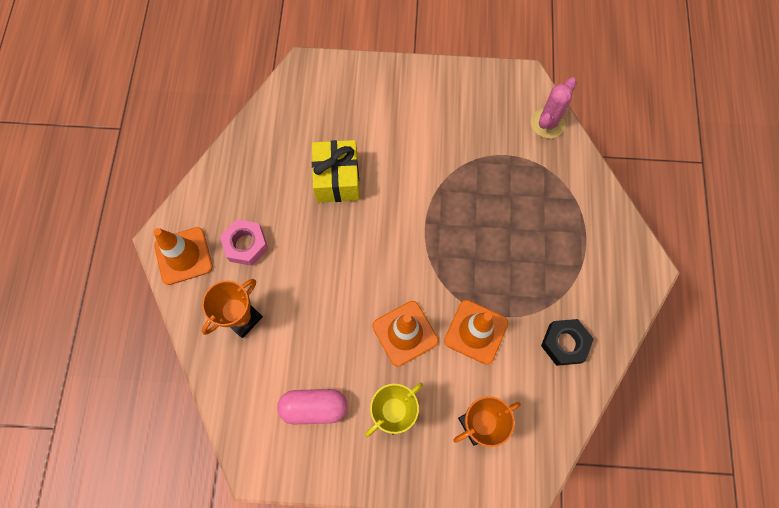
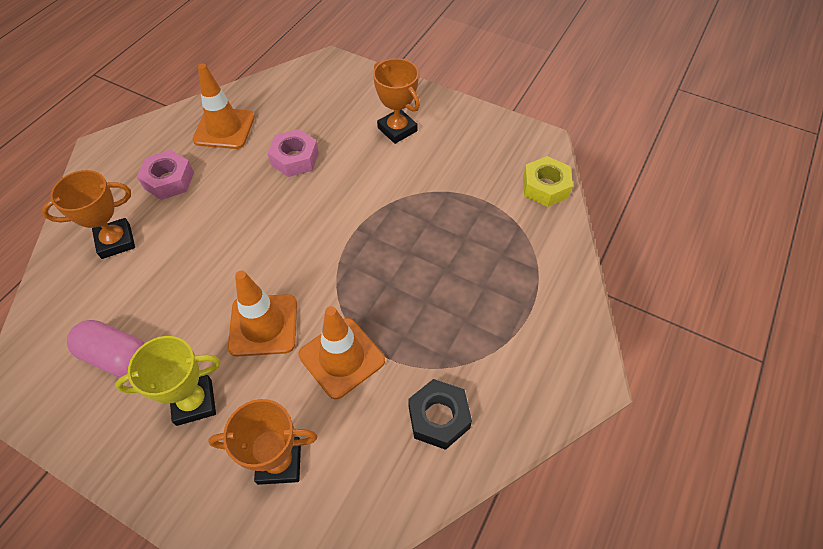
camera: 25 degrees right, 15 degrees down
(183, 256) = (107, 167): orange traffic cone -> orange traffic cone (224, 128)
(337, 179) = (295, 158): yellow gift -> pink nut
(404, 115) = (397, 129): none -> orange trophy
(547, 123) = (545, 187): pink cactus -> yellow nut

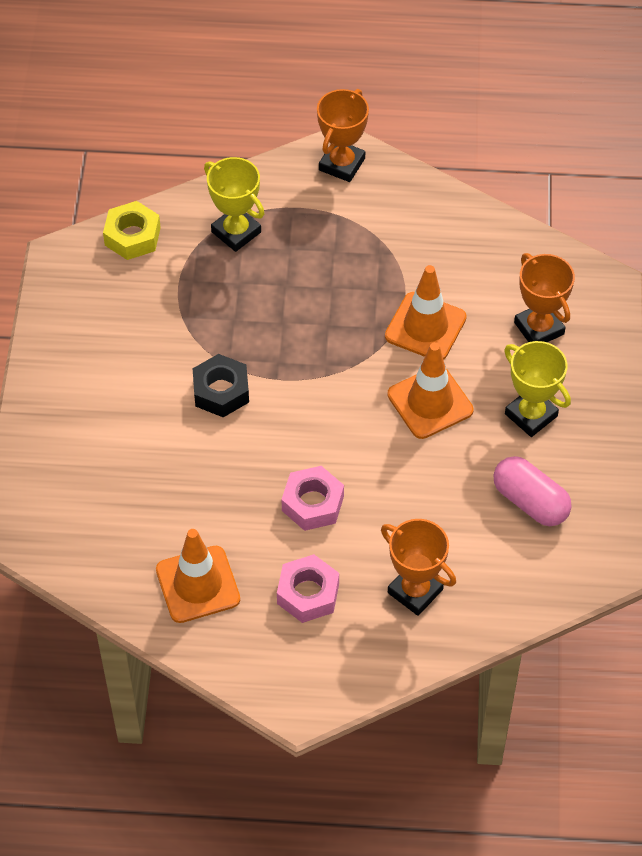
camera: 115 degrees left, 0 degrees up
(117, 357) = (530, 501): pink capsule -> pink capsule turned 45 degrees counterclockwise
(295, 158) = (208, 483): pink nut -> pink nut (312, 503)
(397, 129) = (109, 401): orange trophy -> orange trophy (342, 164)
(439, 417) = (437, 238): black nut -> black nut (221, 391)
(520, 255) = (236, 232): none -> yellow trophy

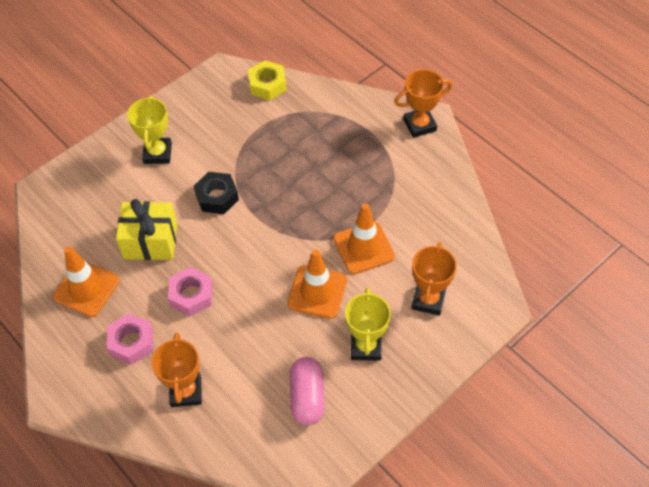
camera: 45 degrees right, 0 degrees up
(206, 487) = (150, 241): none -> yellow gift
(236, 232) = (321, 120): yellow trophy -> yellow trophy (157, 153)

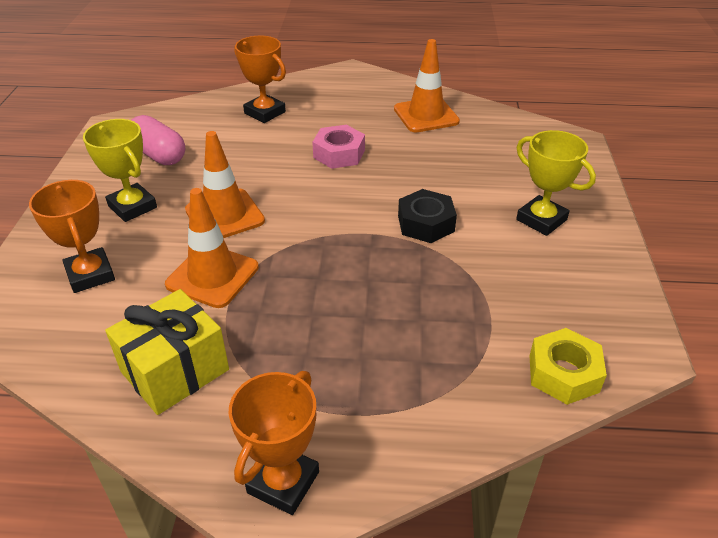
camera: 135 degrees right, 15 degrees down
(131, 342) = (344, 111): pink nut -> none
(150, 241) = (429, 162): yellow gift -> yellow gift (175, 371)

